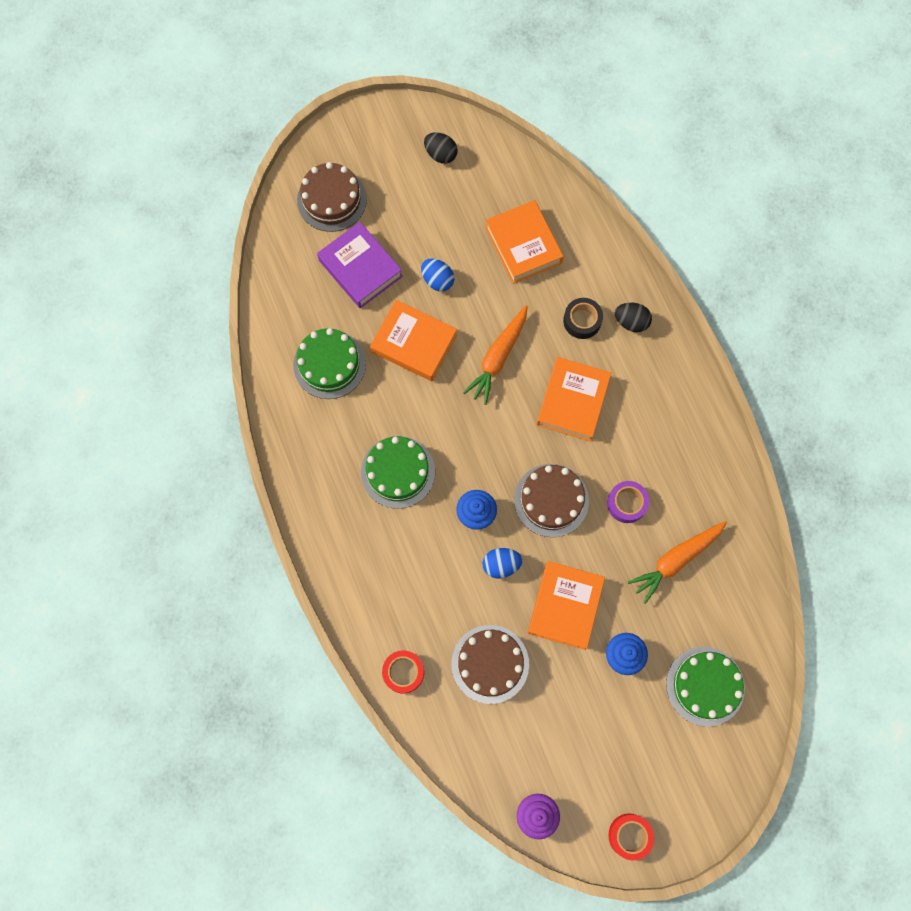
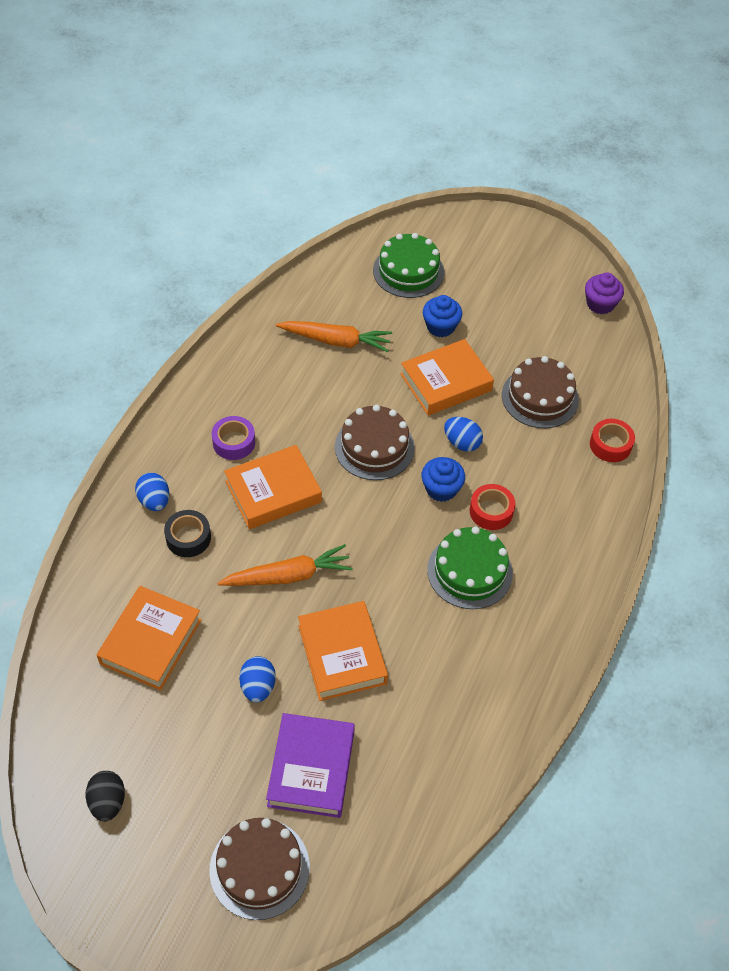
camera: 135 degrees left, 20 degrees down
(329, 364) = (434, 710): green cake -> none
(626, 503) = (324, 398): purple tape -> purple tape (234, 442)
(629, 835) = (550, 250): red tape -> red tape (491, 511)
(631, 322) = (154, 501): black egg -> blue egg

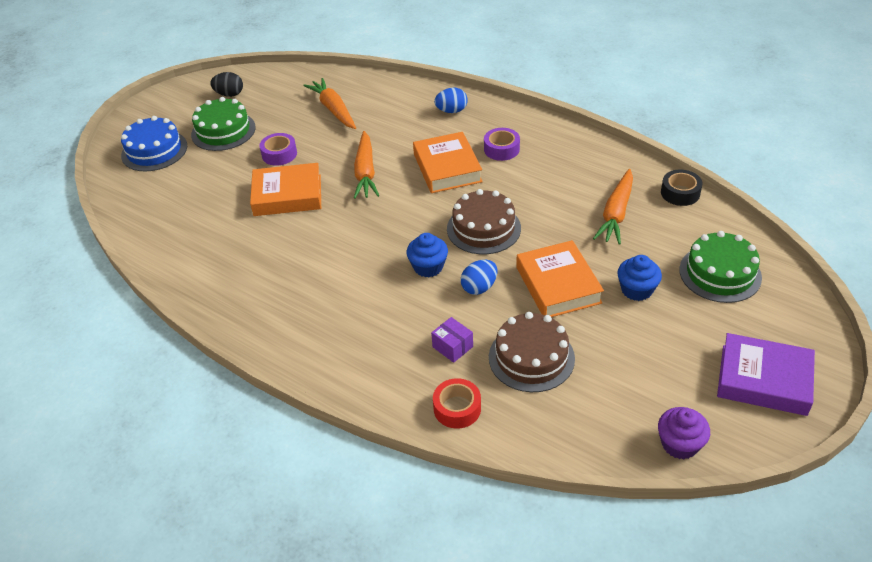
camera: 105 degrees right, 10 degrees down
(151, 641) = (333, 109): orange book -> orange carrot
(188, 538) = (414, 126): black tape -> black tape (680, 193)
(258, 686) = (279, 154): blue egg -> purple tape
(259, 868) = (154, 150): brown cake -> blue cake
(311, 768) = (207, 175): purple book -> purple book (763, 380)
(469, 571) = (336, 275): green cake -> green cake (223, 131)
(491, 511) = (395, 298): red tape -> none
(542, 456) = (452, 347): none -> purple box

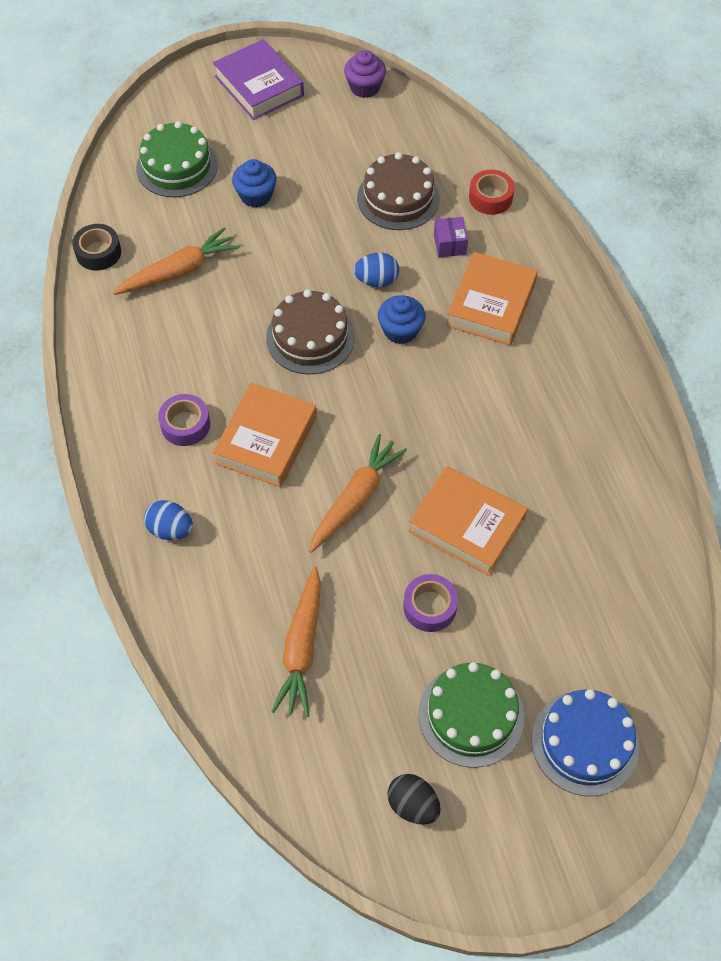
camera: 145 degrees left, 15 degrees up
(558, 285) = (310, 240): orange book -> orange book (491, 304)

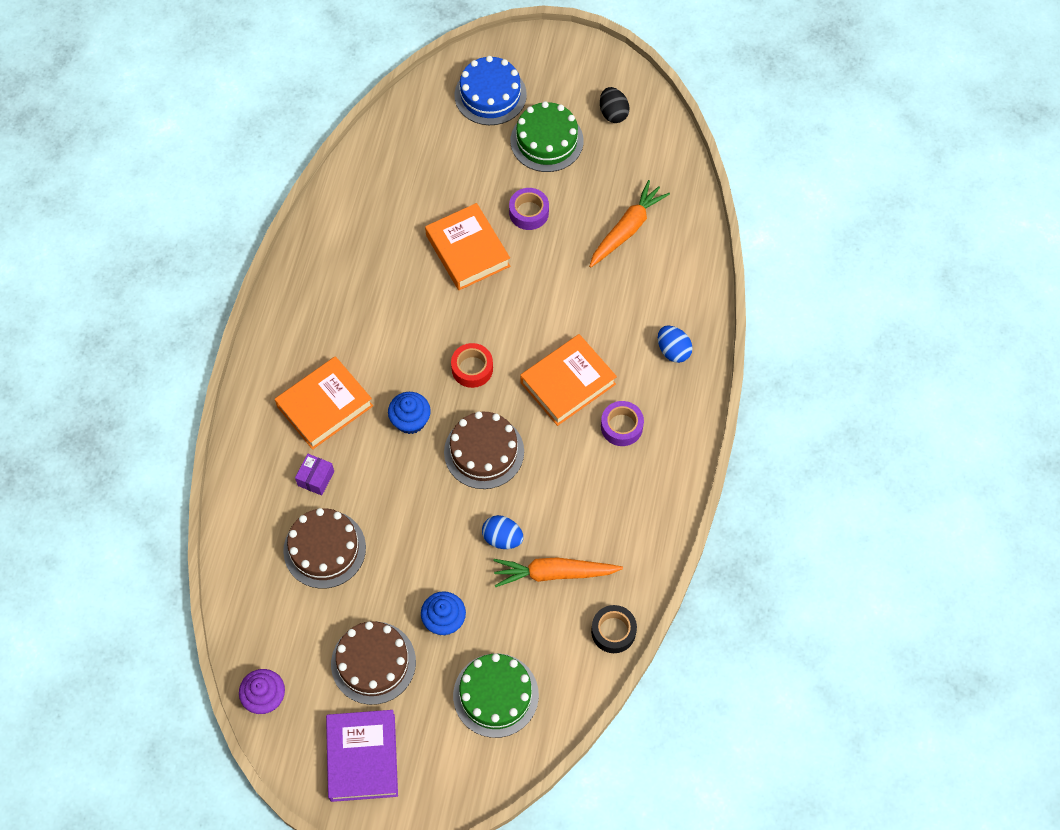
camera: 150 degrees left, 5 degrees up
(295, 143) = (373, 662): none -> brown cake
(356, 498) = (530, 307): orange carrot -> none
(376, 281) = (398, 476): blue egg -> blue egg (502, 538)
(490, 198) = (248, 506): red tape -> red tape (472, 369)

